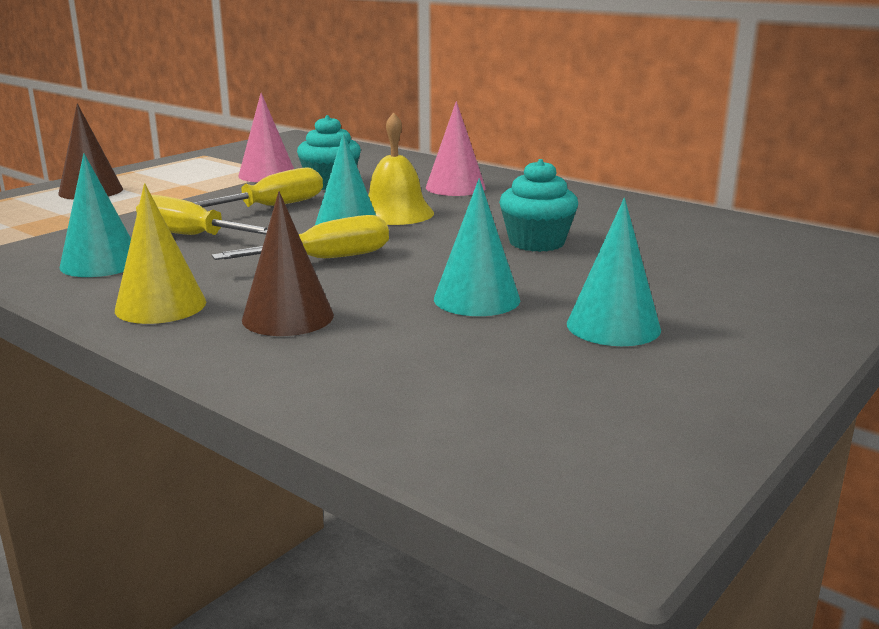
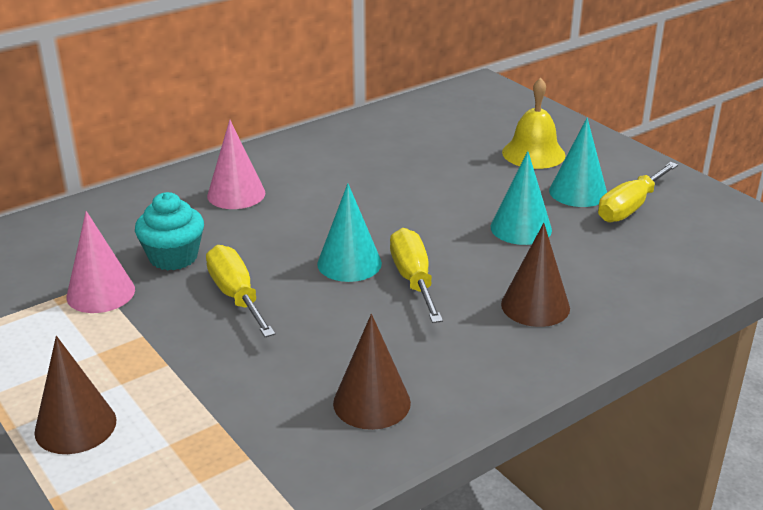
camera: 75 degrees left, 10 degrees up
(101, 263) = (371, 402): turquoise cone -> brown cone
(160, 306) = (496, 365): yellow cone -> none
(190, 236) = (310, 349): yellow screwdriver -> yellow screwdriver (630, 207)
(395, 213) = (300, 233): yellow bell -> yellow bell (533, 153)
(536, 242) = (412, 186): turquoise cupcake -> none

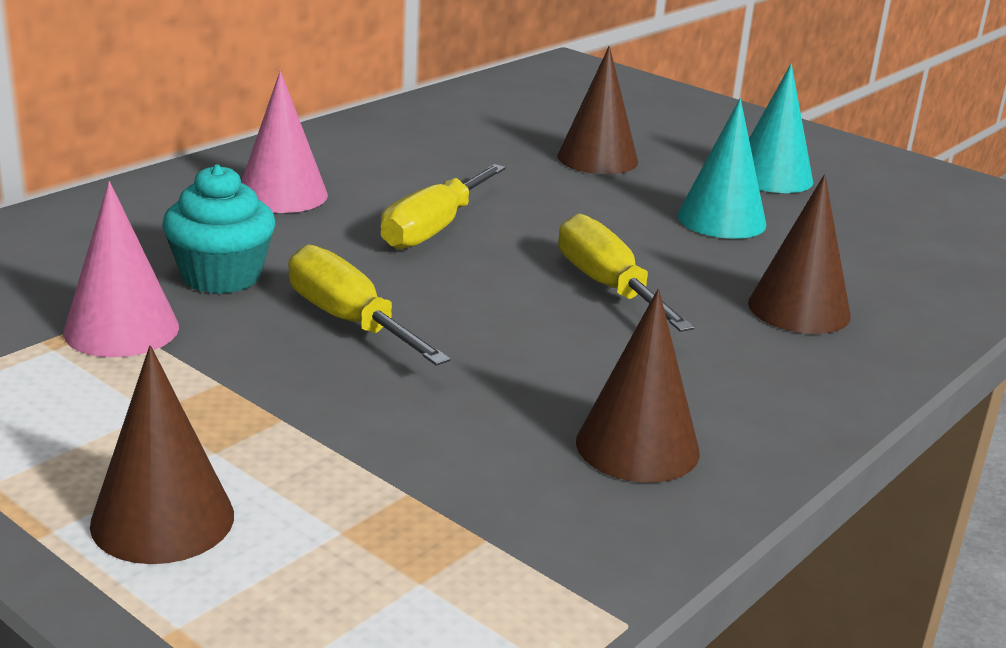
camera: 15 degrees left, 5 degrees down
(349, 263) = (501, 271): turquoise cone -> none
(460, 171) = (597, 158): none -> brown cone
(533, 153) = (685, 136): yellow bell -> none
(630, 207) = (850, 191): yellow screwdriver -> yellow screwdriver (433, 229)

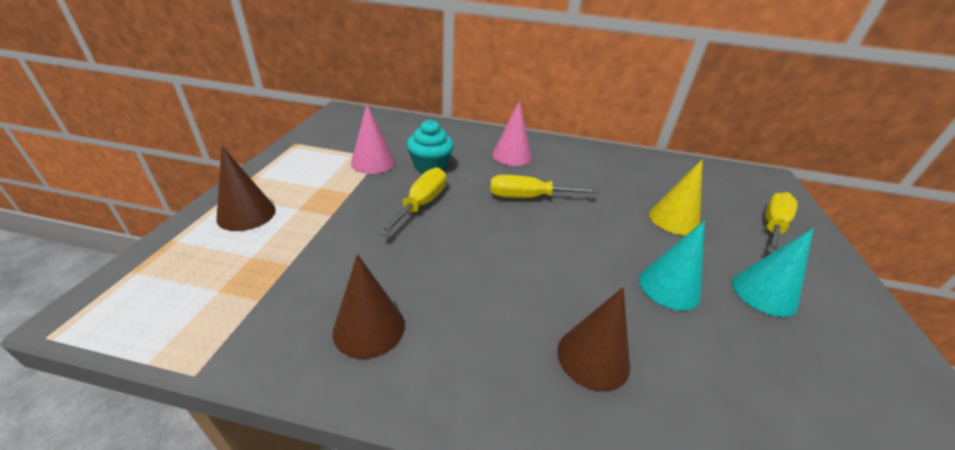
camera: 60 degrees right, 10 degrees up
(597, 158) = (674, 219): brown cone -> yellow cone
(607, 286) = (531, 266): yellow screwdriver -> yellow screwdriver (773, 226)

